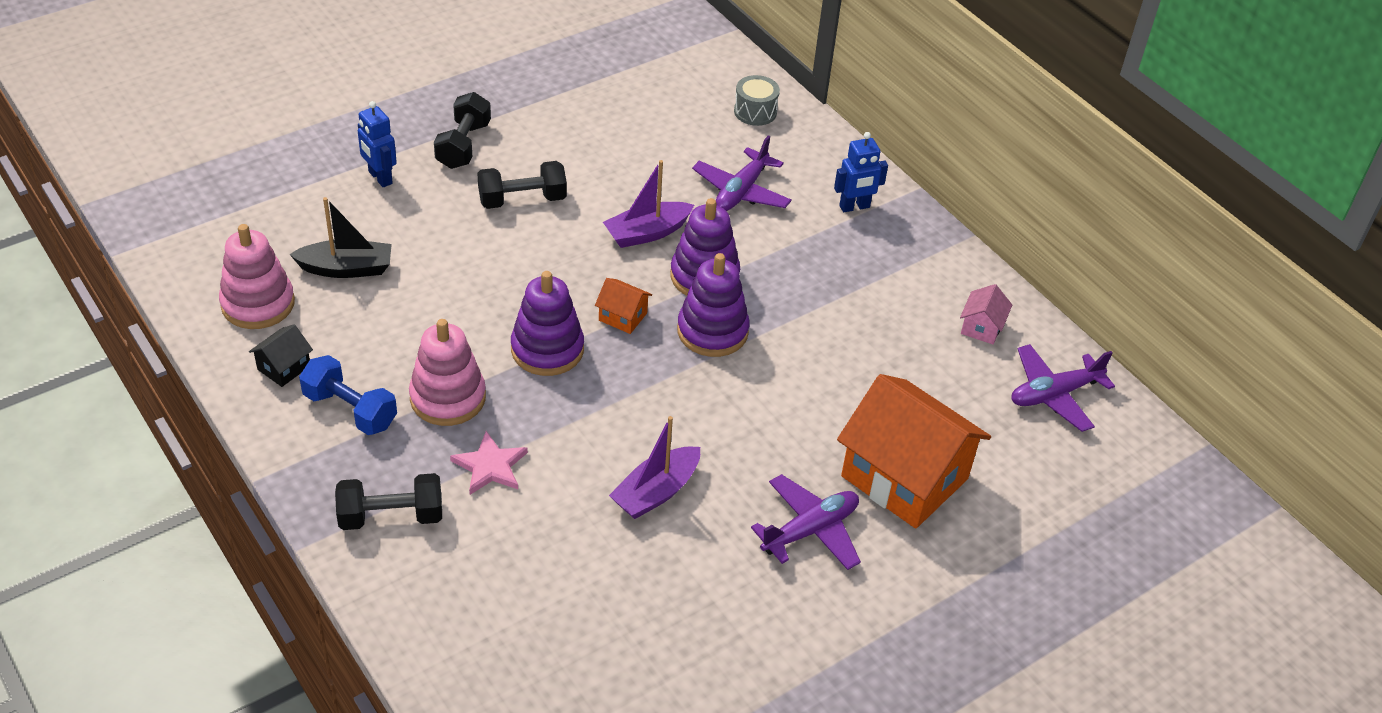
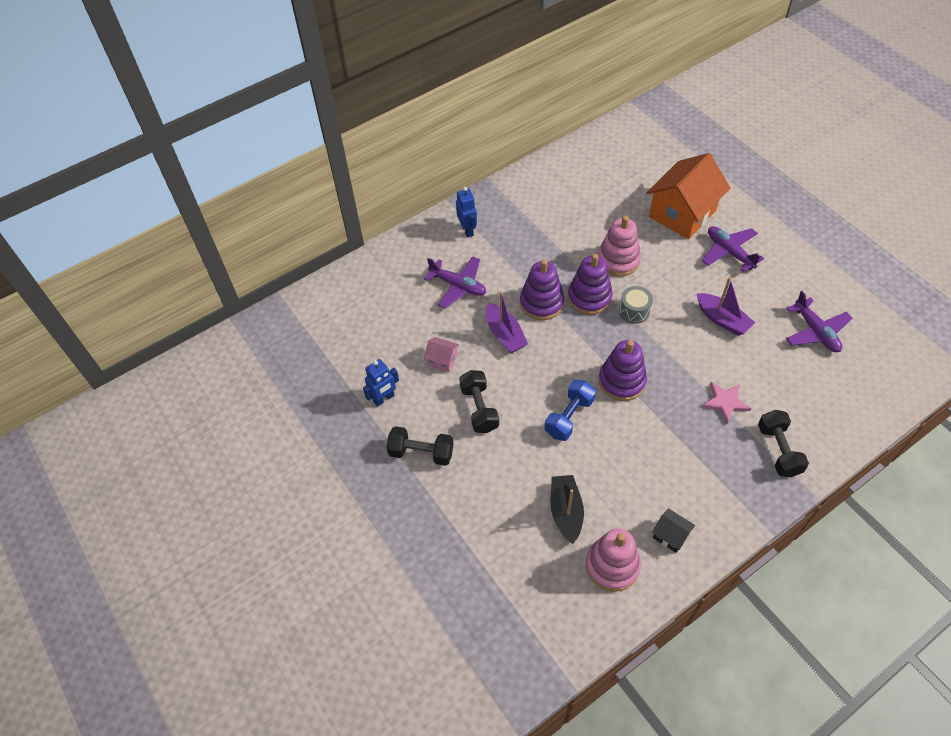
camera: 85 degrees left, 10 degrees up
(350, 410) = (699, 487): blue dumbbell -> blue dumbbell (569, 417)
(380, 178) = (463, 505): blue robot -> blue robot (384, 399)
(448, 398) = (675, 432): pink stacking toy -> pink stacking toy (618, 260)
(623, 316) = (585, 343): orange house -> none
(755, 112) = (374, 280): grey drum -> grey drum (634, 311)
(981, 327) = (563, 178): pink house -> pink house (442, 360)
(1054, 394) = (608, 153): purple plane -> purple plane (815, 332)

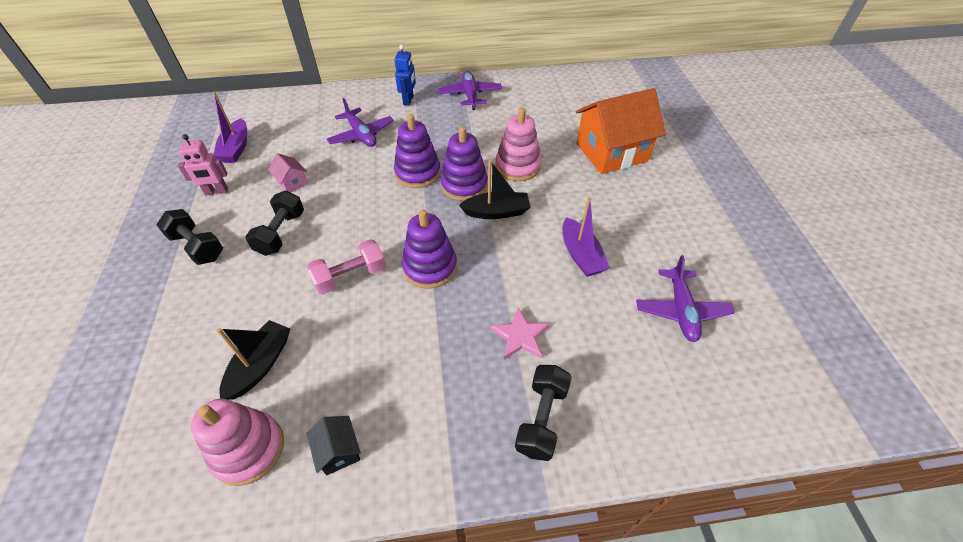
camera: 25 degrees right, 5 degrees down
(384, 399) = (216, 192): blue robot -> pink robot
(505, 334) = (362, 184): purple boat -> purple boat (236, 148)
(569, 417) = (350, 276): blue dumbbell -> pink dumbbell
(634, 311) = (496, 212): grey drum -> black boat
(729, 252) = (635, 199): purple plane -> purple plane (470, 95)

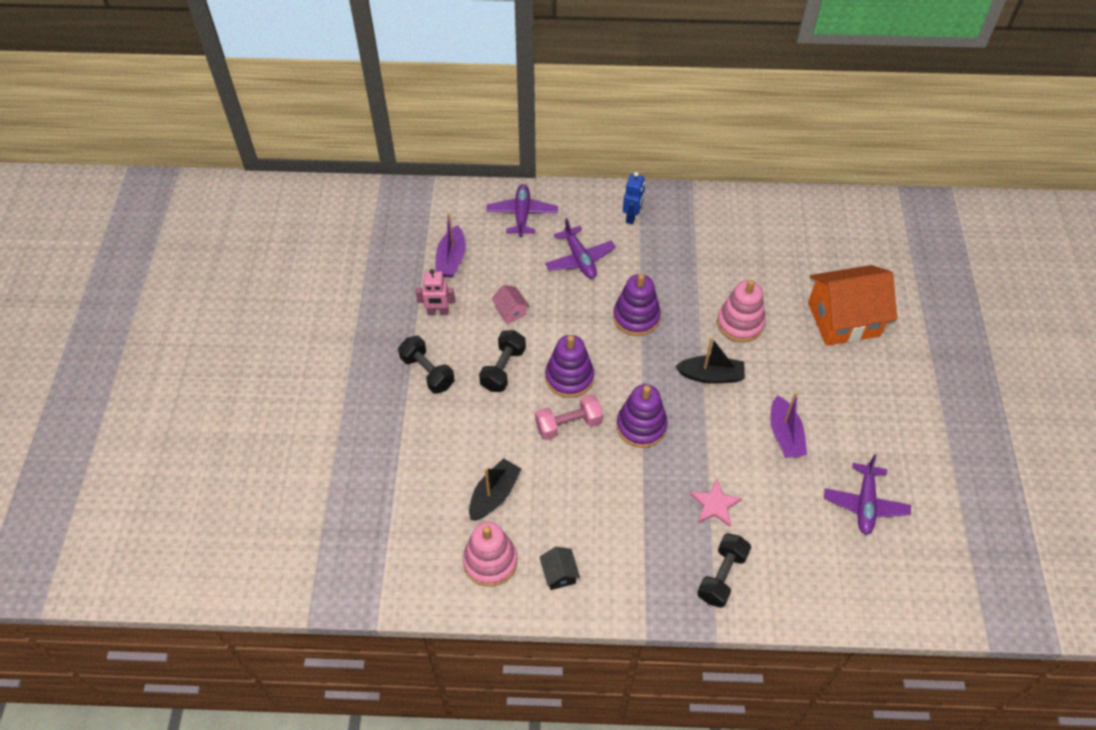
camera: 10 degrees right, 5 degrees up
(464, 185) = (682, 339): purple stacking toy -> purple stacking toy (569, 377)
(470, 95) = (701, 218): purple plane -> purple plane (522, 214)

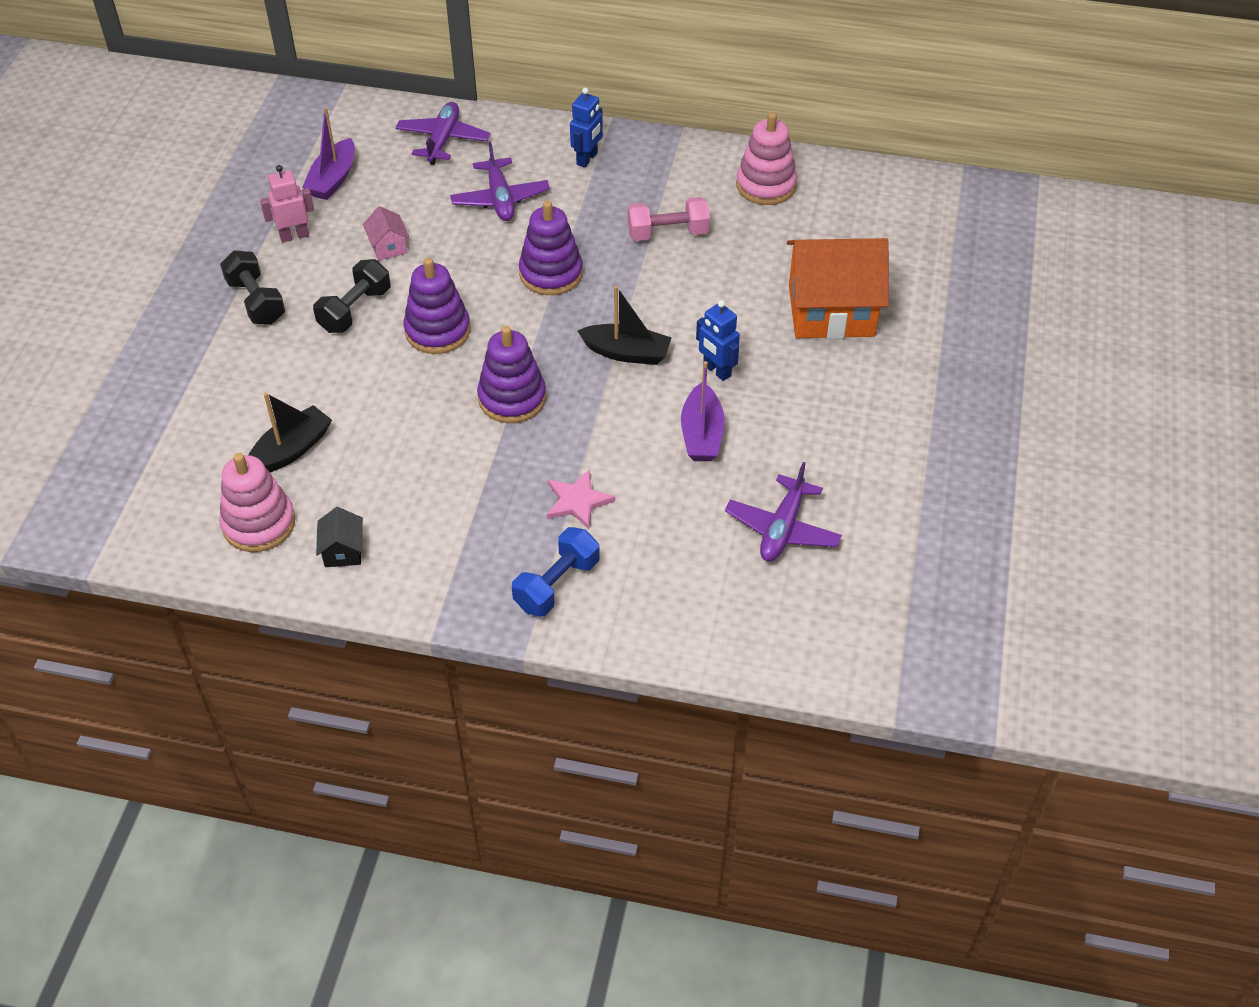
camera: 10 degrees right, 5 degrees down
(438, 312) = (294, 236): pink robot -> pink robot turned 150 degrees clockwise
(568, 424) = (417, 384): pink dumbbell -> pink dumbbell (668, 233)
(722, 576) = (557, 584): black dumbbell -> blue dumbbell
(740, 323) = (688, 298): pink stacking toy -> pink stacking toy (766, 185)
(779, 381) = (716, 371): none -> blue robot

